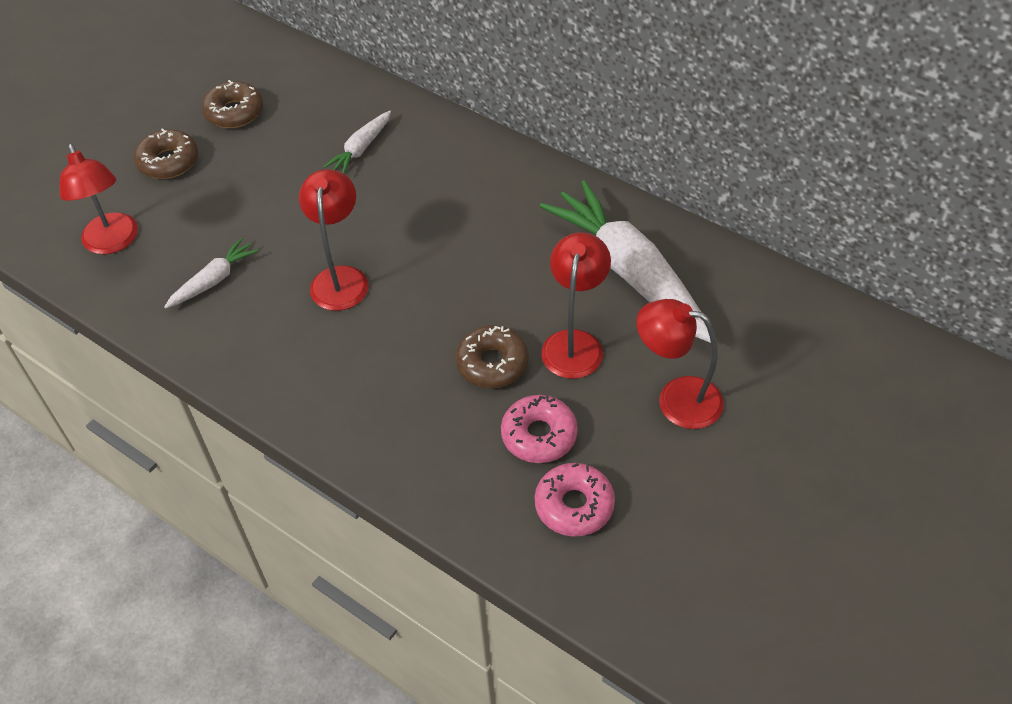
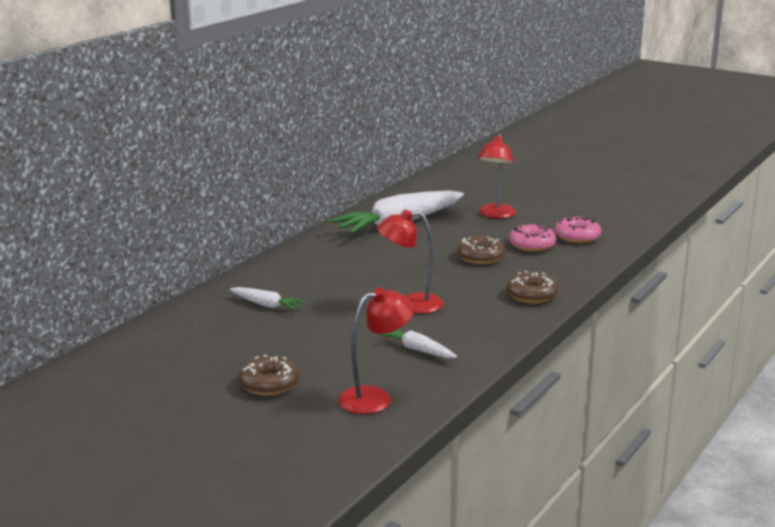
camera: 95 degrees left, 30 degrees down
(234, 112) = (205, 360): brown donut -> brown donut (531, 295)
(574, 343) = (459, 237): red lamp -> none

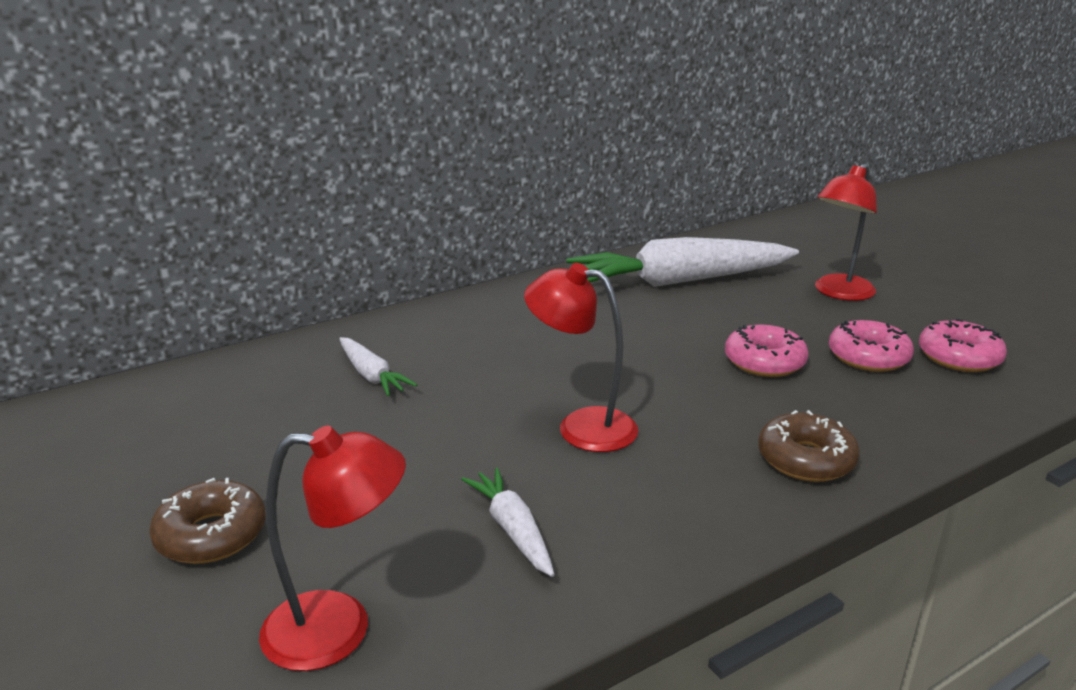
camera: 25 degrees right, 5 degrees up
(480, 257) = (764, 362): brown donut -> pink donut

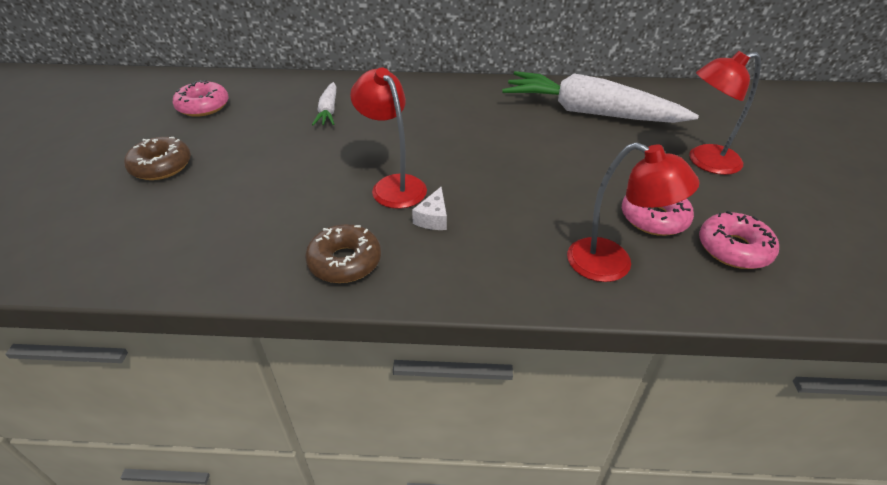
camera: 35 degrees right, 15 degrees up
(339, 629) = (149, 237): red lamp -> red lamp (612, 265)
(512, 529) = (280, 227): white carrot -> none
(675, 442) = (433, 218): none -> white cheese
(764, 362) = (568, 191): pink donut -> pink donut (203, 106)
(806, 459) = (498, 267): brown donut -> brown donut (345, 261)

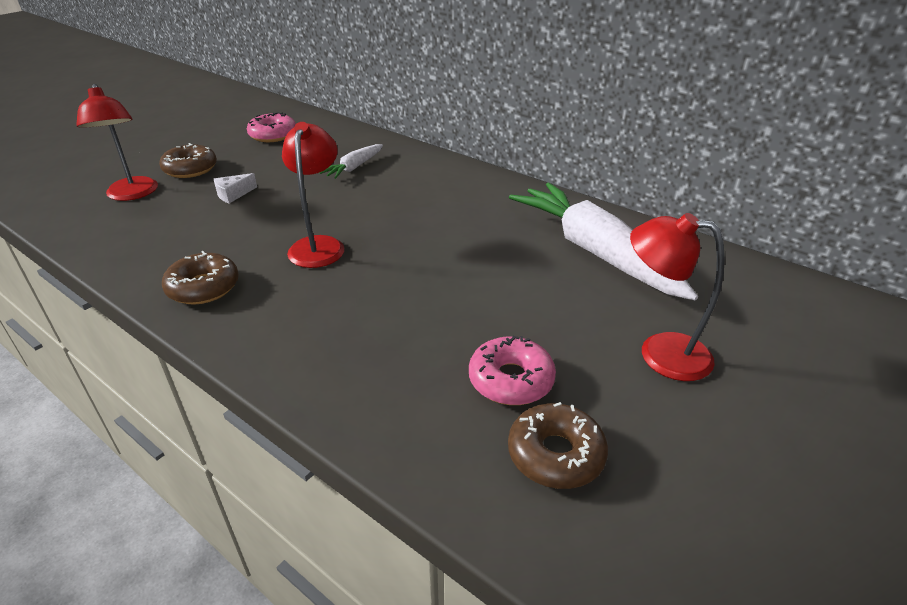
camera: 35 degrees right, 5 degrees down
(433, 218) = (310, 285): white cheese -> white cheese (233, 194)
(612, 265) = (402, 400): red lamp -> red lamp (133, 194)
(734, 249) = (555, 454): pink donut -> brown donut

